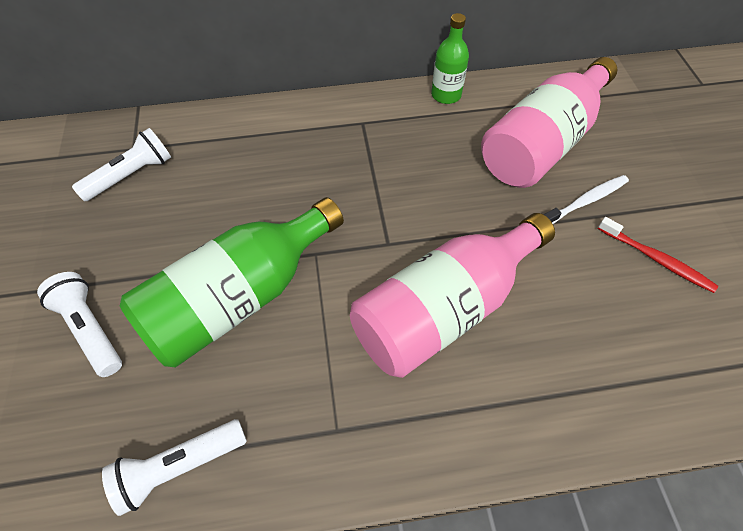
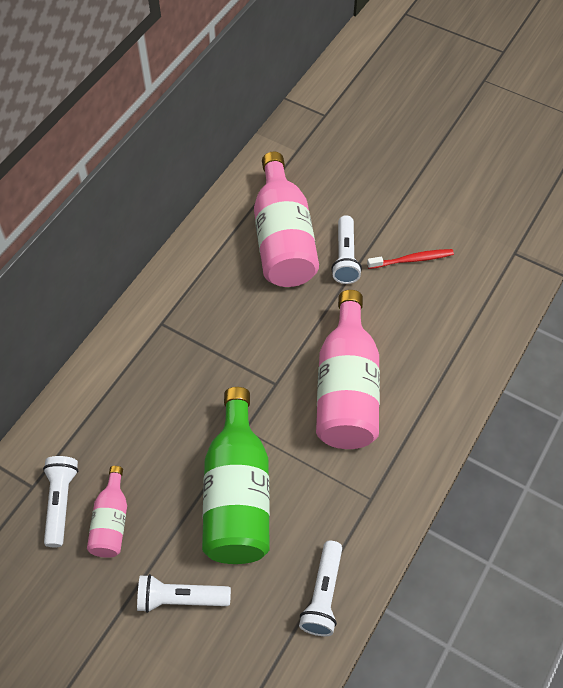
camera: 50 degrees left, 0 degrees up
(137, 220) = (111, 521): none -> pink bottle
(446, 95) = (188, 255): green bottle -> none
(585, 201) = (345, 257): white toothbrush -> white flashlight

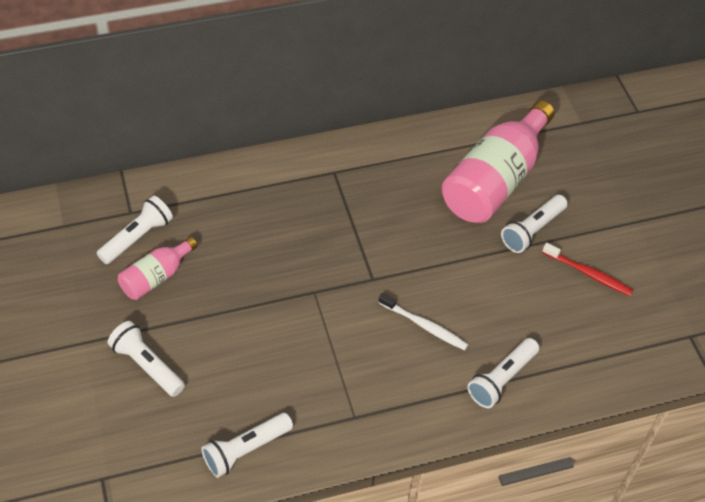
camera: 40 degrees right, 5 degrees down
(237, 494) = (260, 331): green bottle -> none
(346, 389) = (424, 326): pink bottle -> white toothbrush
(436, 383) = (502, 379): none -> white flashlight

